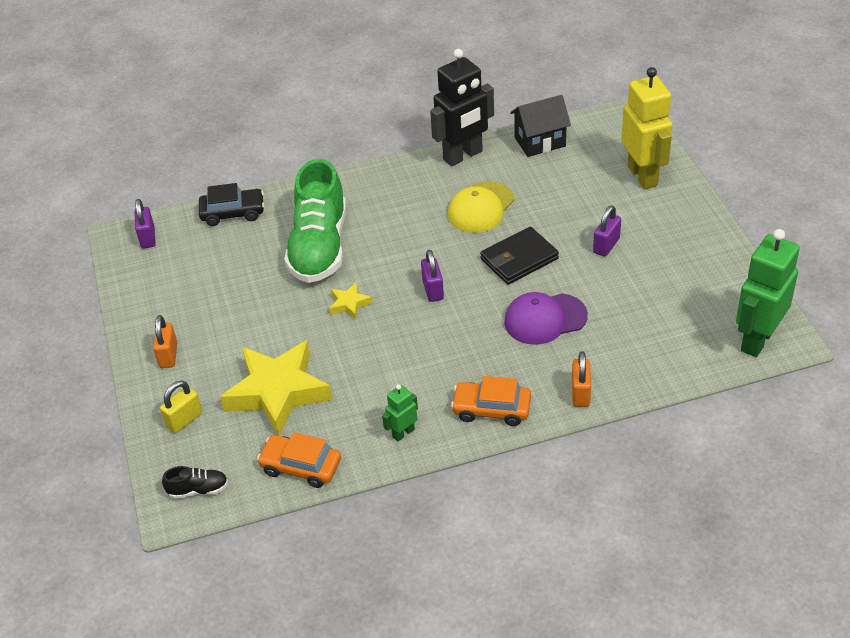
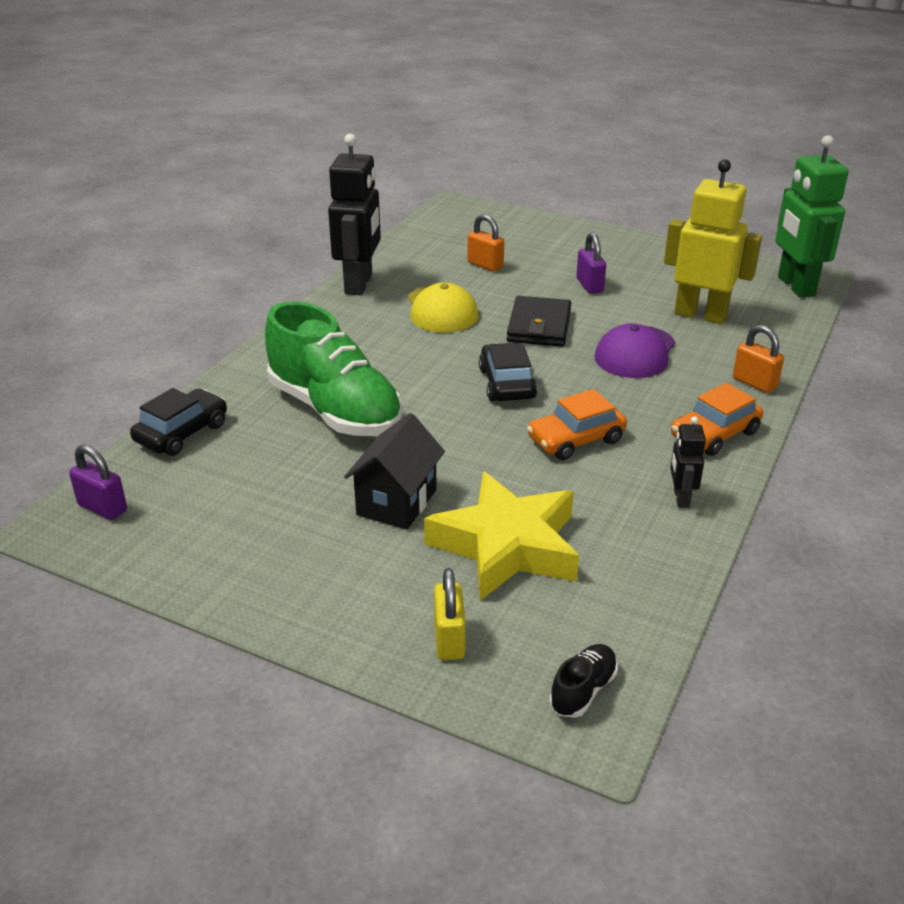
camera: 50 degrees left, 10 degrees down
(168, 355) = (322, 595): orange padlock -> orange padlock (485, 265)
(301, 467) = (645, 590): orange car -> orange car (576, 439)
(349, 304) = (447, 435): yellow star -> none
(403, 433) = (680, 498): green robot -> black robot
(433, 290) = (507, 383): purple padlock -> black car
(540, 142) = (412, 248): black house -> black house (396, 502)
(643, 176) = (534, 234): yellow robot -> yellow robot (700, 315)

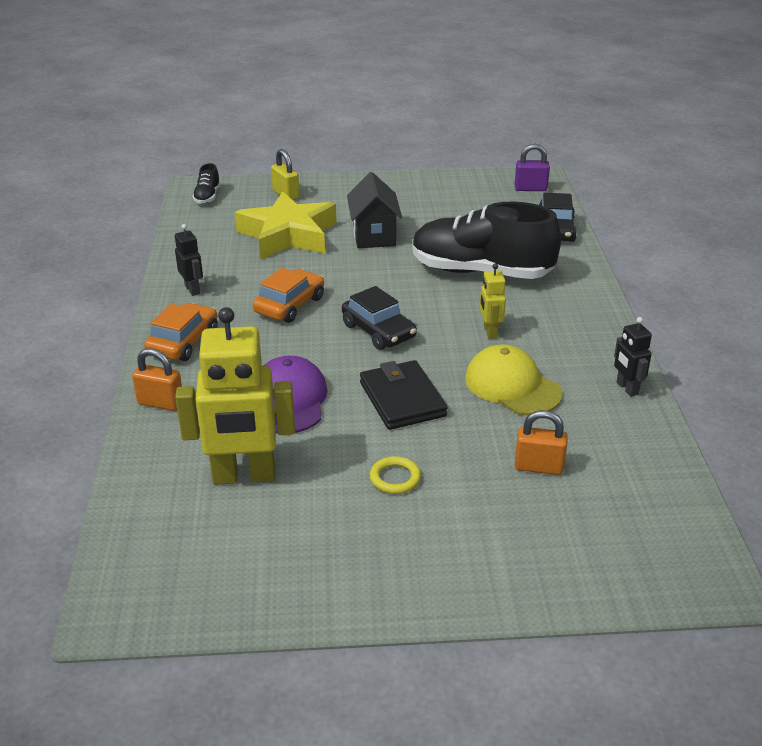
camera: 150 degrees right, 0 degrees up
(335, 410) = (481, 272): green shoe -> black shoe
(359, 284) = (627, 388): black robot -> black robot, size x0.48
(405, 352) = (490, 332): none -> yellow robot
(589, 285) = (395, 478): purple padlock -> yellow ring
(795, 286) = (137, 578): green robot -> none

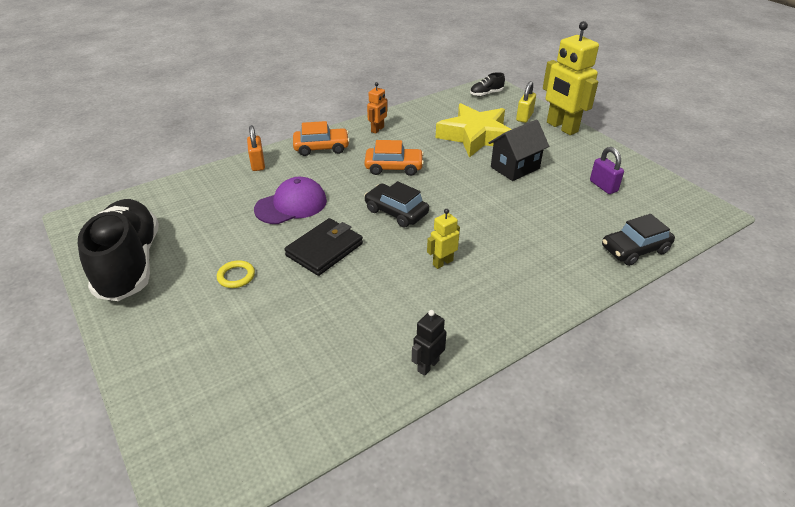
camera: 60 degrees right, 5 degrees up
(193, 289) = (377, 129): black robot -> orange robot
(244, 476) = (207, 217): yellow robot -> yellow robot (561, 127)
(378, 331) = (396, 212): black car -> black car turned 105 degrees clockwise
(481, 272) = (522, 231): black shoe -> black shoe (130, 264)
(512, 386) = (380, 297): yellow cap -> none
(530, 188) = (686, 215): purple padlock -> purple padlock (603, 186)
(538, 467) = (287, 343): orange padlock -> none

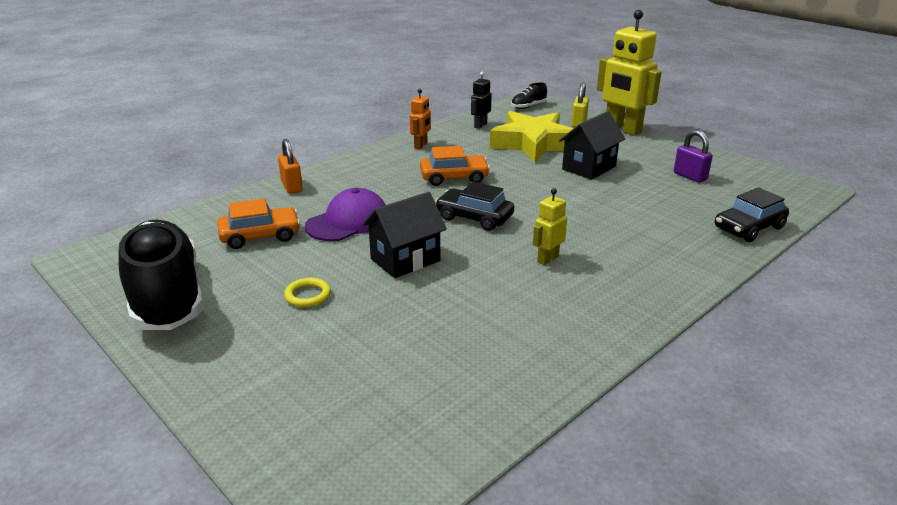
camera: 10 degrees left, 10 degrees down
(321, 147) = (362, 166): orange car -> orange car (260, 236)
(324, 249) = (405, 260): black wallet -> black house
(428, 365) = (573, 357): black robot -> black robot (480, 125)

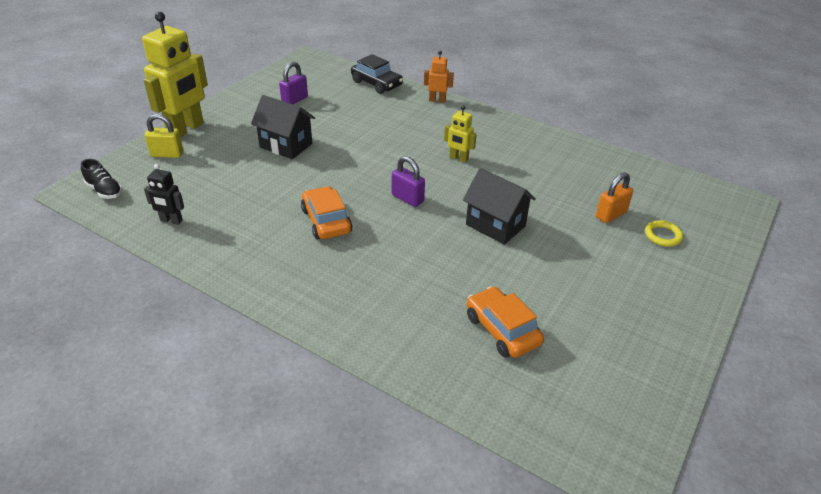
camera: 105 degrees left, 10 degrees up
(166, 297) = (635, 358): black shoe -> none
(292, 186) = (382, 342): orange padlock -> orange padlock (611, 215)
(308, 295) = (576, 267): yellow ring -> yellow ring (663, 235)
(348, 221) = (446, 274): purple cap -> none
(421, 145) = (239, 258): orange robot -> orange robot (437, 100)
(474, 217) = (407, 198): black car -> purple padlock
(533, 144) = (228, 179): yellow star -> none

